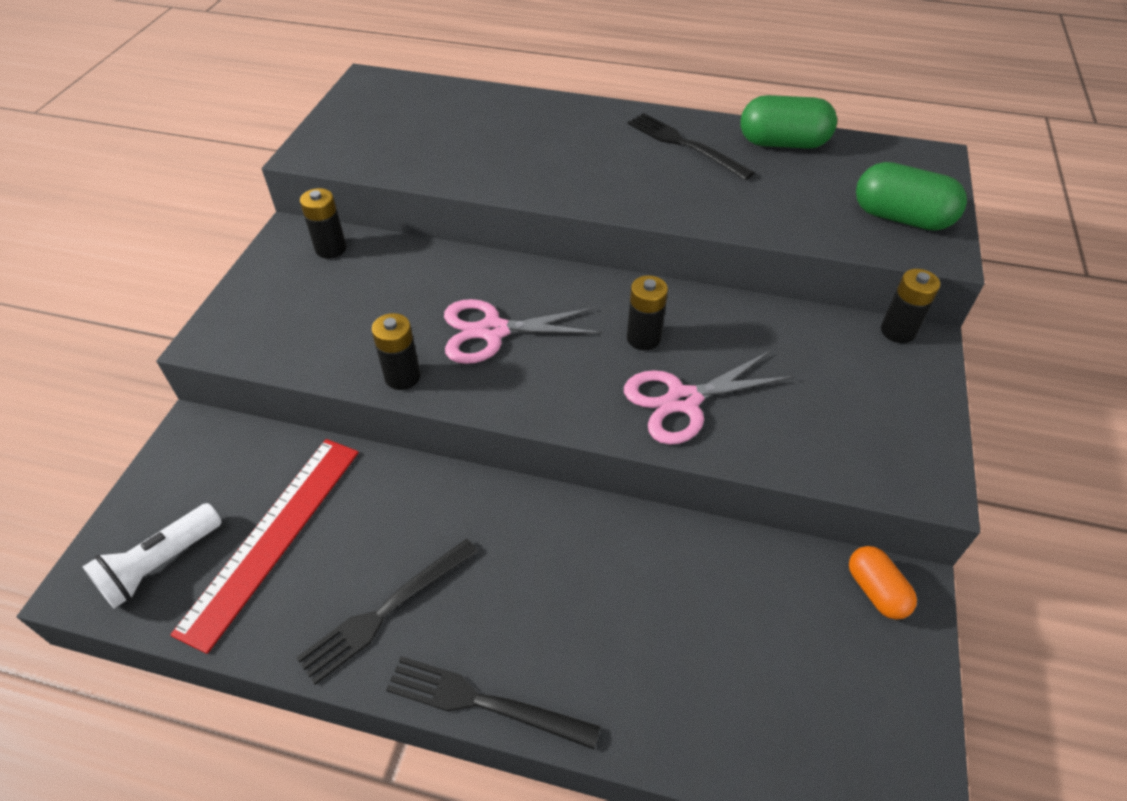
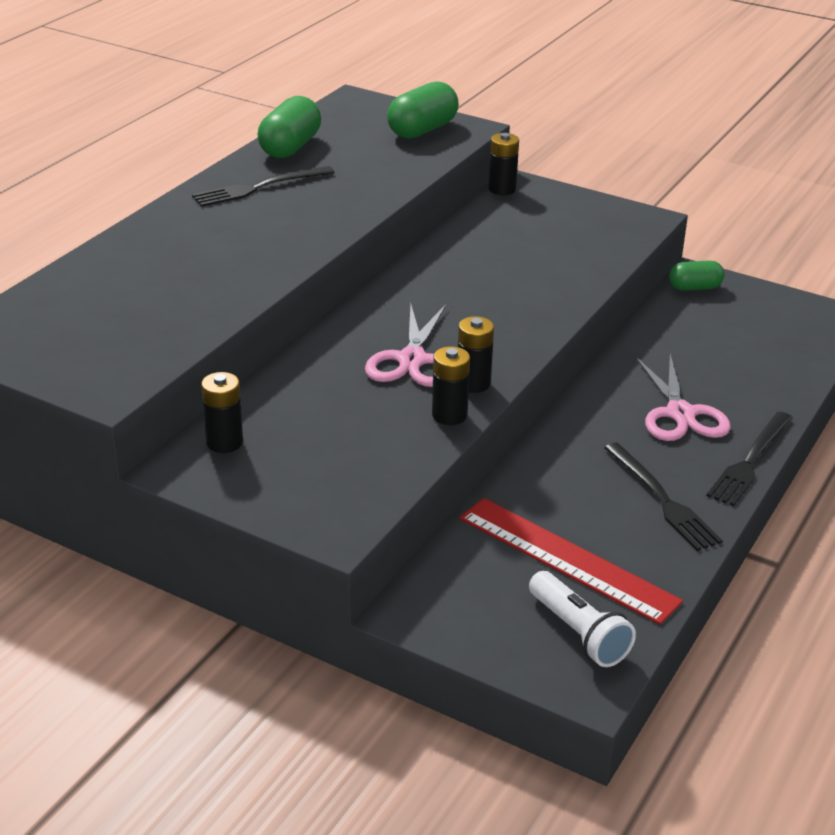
camera: 75 degrees left, 15 degrees down
(643, 338) = (458, 290): black battery -> black battery (473, 383)
(683, 401) = (536, 287): pink scissors -> pink scissors (680, 414)
(875, 591) = (694, 288): orange capsule -> green capsule

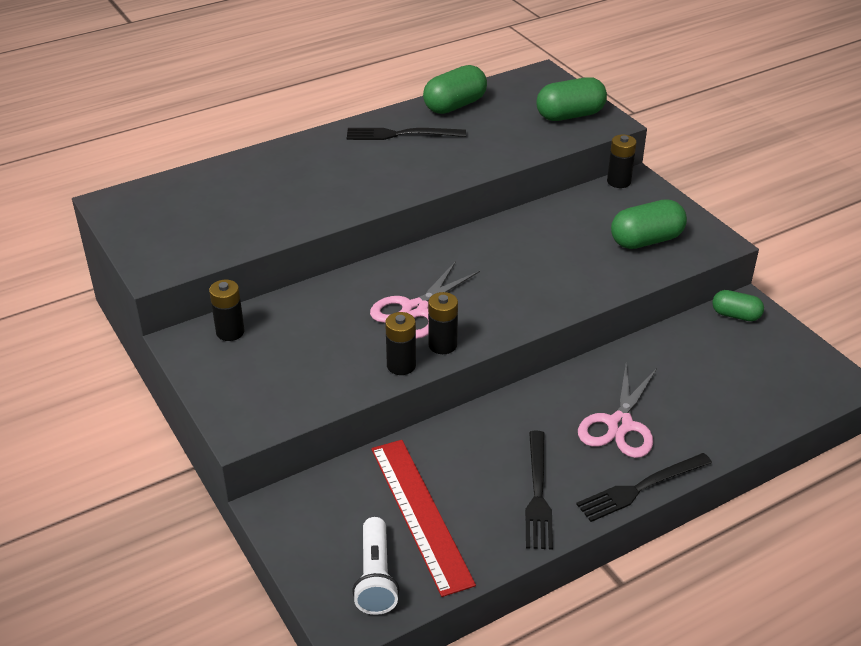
camera: 30 degrees right, 5 degrees up
(579, 234) = (646, 240): none -> green capsule

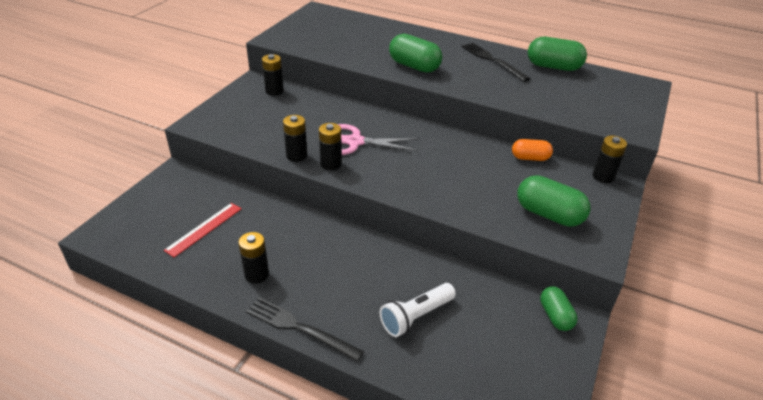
camera: 55 degrees right, 0 degrees up
(375, 577) = (139, 231): white flashlight -> white flashlight (415, 316)
(421, 513) = (204, 229): red ruler -> red ruler, size x0.61
(537, 493) = (256, 274): black fork -> black battery
(554, 207) = (530, 158): none -> orange capsule
(570, 115) = (615, 112): green capsule -> green capsule (414, 66)
(619, 425) = (359, 291): pink scissors -> none

